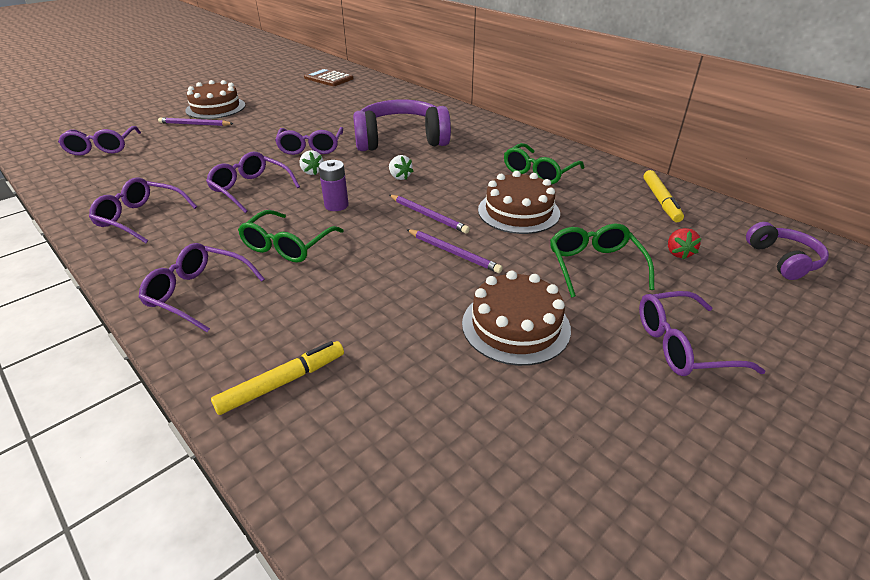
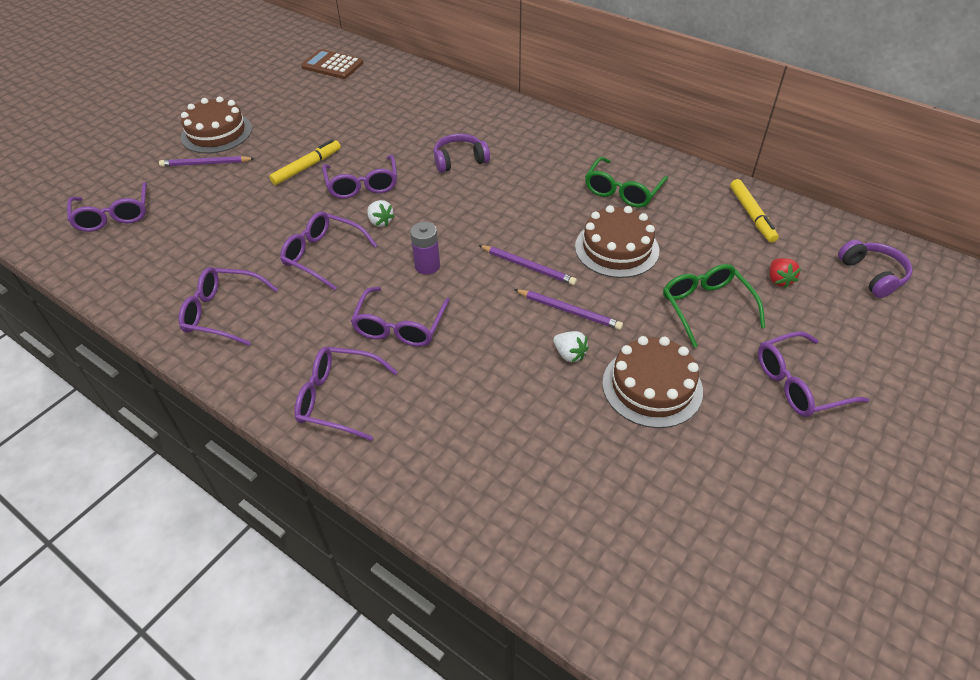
camera: 10 degrees left, 10 degrees up
(282, 382) = (466, 480): yellow marker -> yellow marker (307, 167)
(288, 245) = (400, 326): green glasses -> purple glasses
(400, 177) = (479, 217): white strawberry -> white strawberry (569, 354)
(401, 140) = (459, 160): purple headphones -> purple headphones, size x0.51

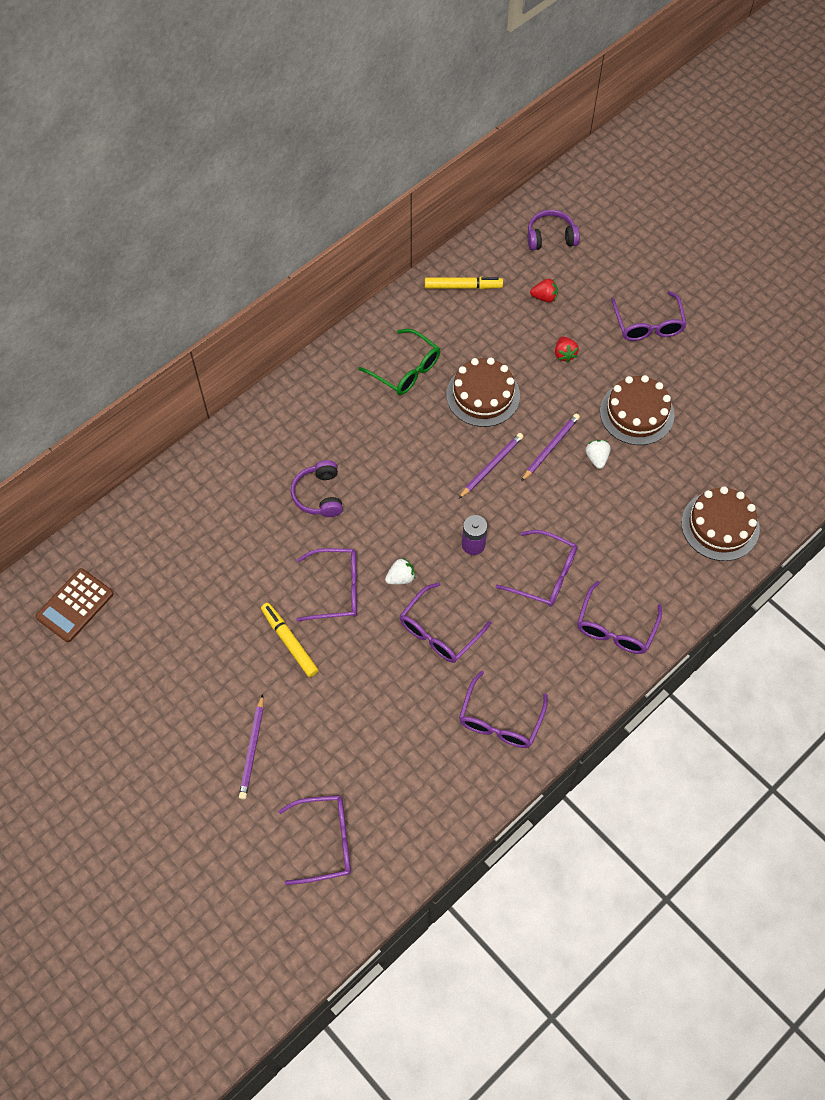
camera: 80 degrees left, 15 degrees up
(216, 133) = (190, 740): brown cake -> brown cake (720, 526)
(569, 354) = (596, 458): white strawberry -> white strawberry turned 60 degrees counterclockwise
(706, 307) = (564, 354): green glasses -> red strawberry

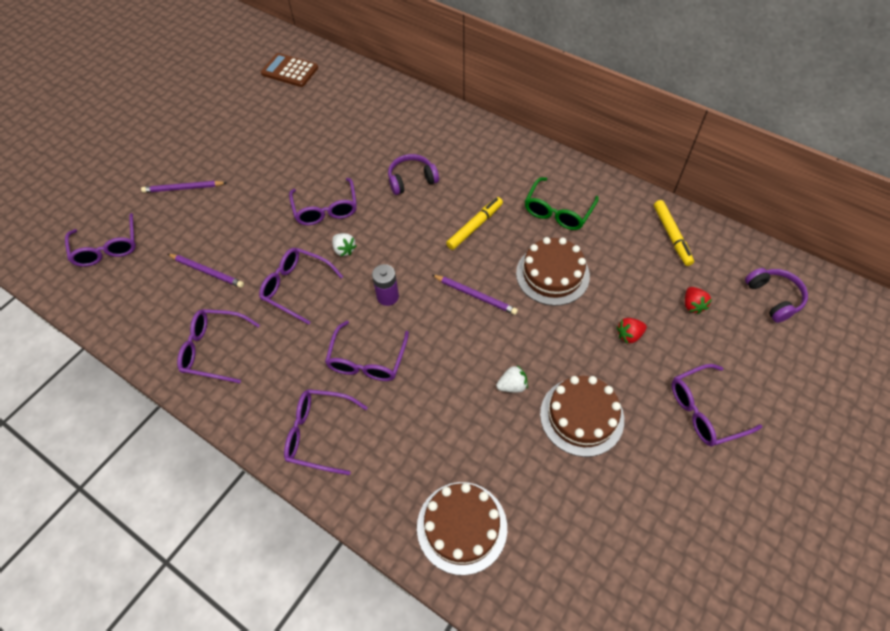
camera: 80 degrees right, 5 degrees down
(289, 642) = (275, 190): yellow marker -> yellow marker (475, 226)
(550, 448) = (511, 341): purple pencil -> purple pencil (207, 271)

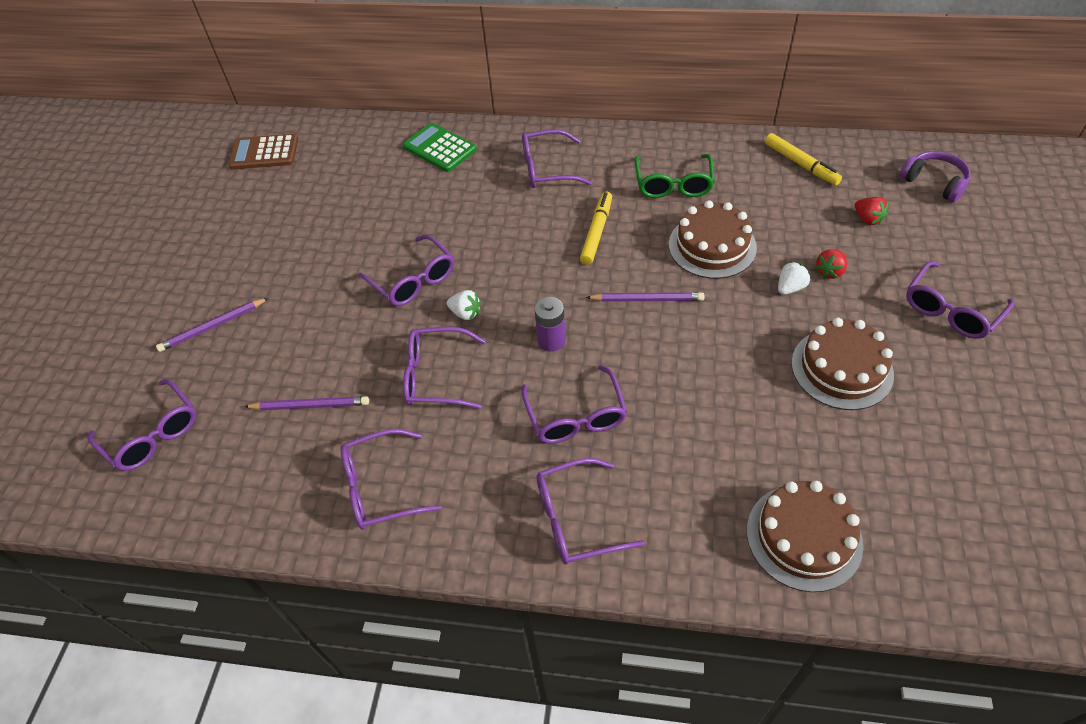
camera: 25 degrees left, 5 degrees down
(407, 113) = (439, 148): none -> green calculator
(411, 180) = (492, 212): purple headphones -> none
(473, 160) = (547, 168): none -> purple glasses
(512, 385) = (751, 371): white strawberry -> white strawberry (790, 287)

